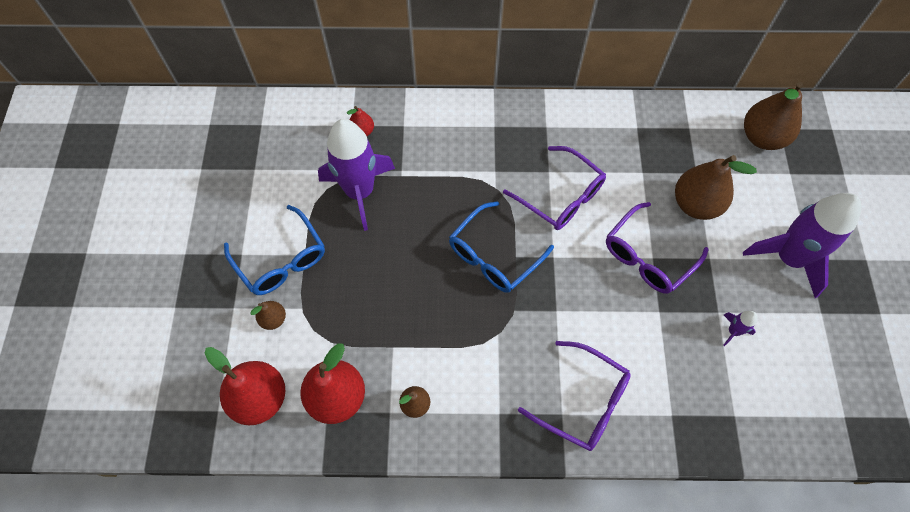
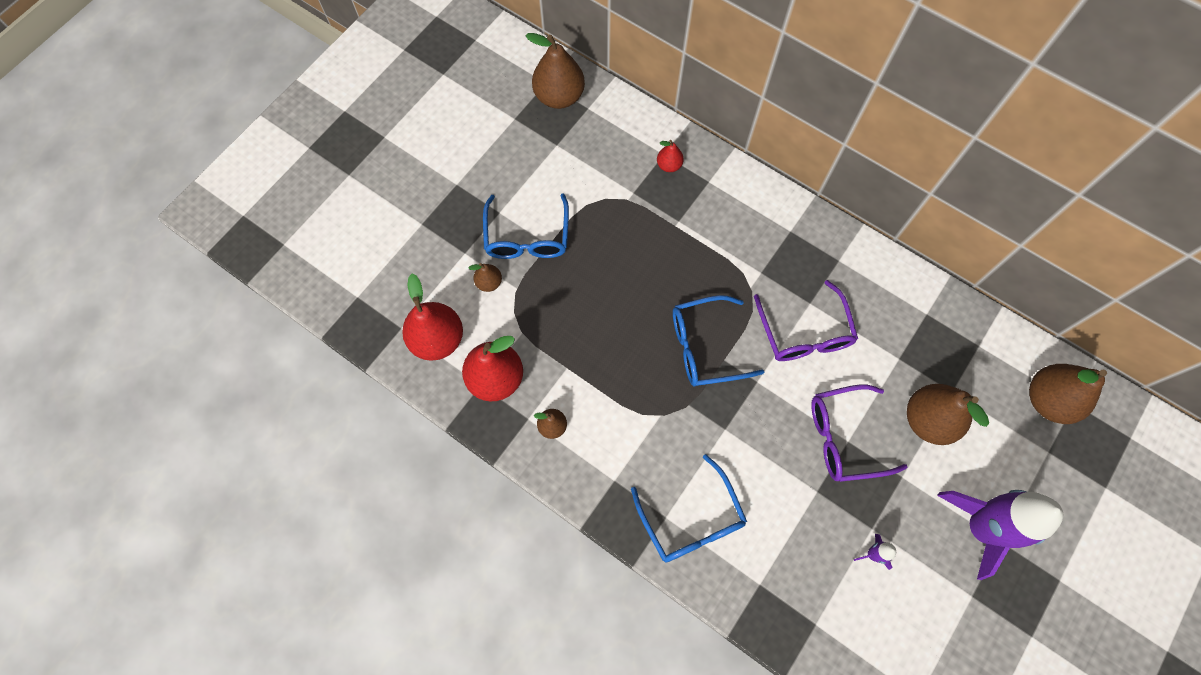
camera: 35 degrees right, 5 degrees up
(229, 129) = (559, 97): none -> brown pear
(360, 192) = (630, 218): purple rocket -> none
(583, 402) = (691, 519): purple glasses -> blue glasses

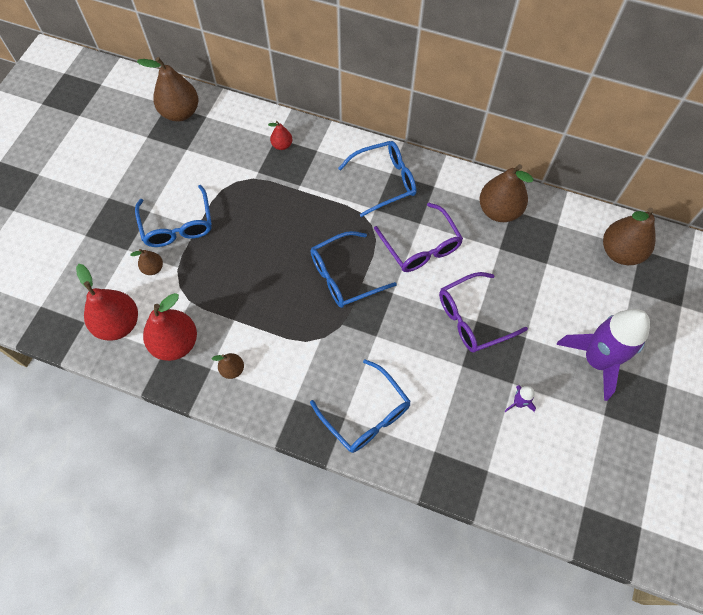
camera: 15 degrees left, 5 degrees down
(780, 240) = (384, 181): none -> blue glasses
(928, 420) = (534, 289): brown pear -> brown pear (499, 211)

